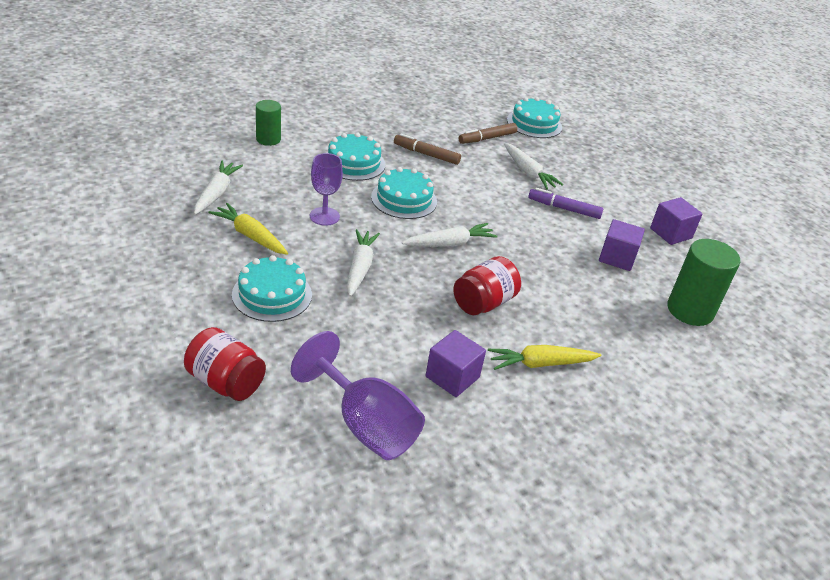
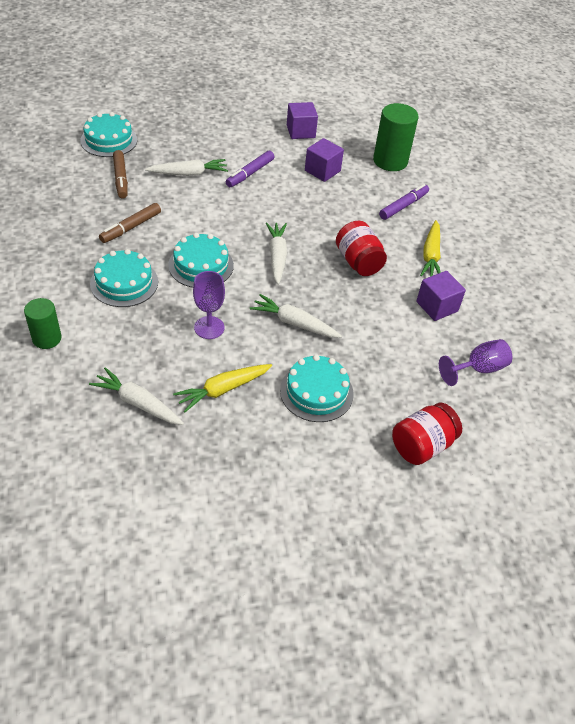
camera: 70 degrees left, 10 degrees up
(365, 425) = (478, 369): purple goblet -> purple goblet, size x0.64
(613, 330) = (403, 206): none -> purple marker

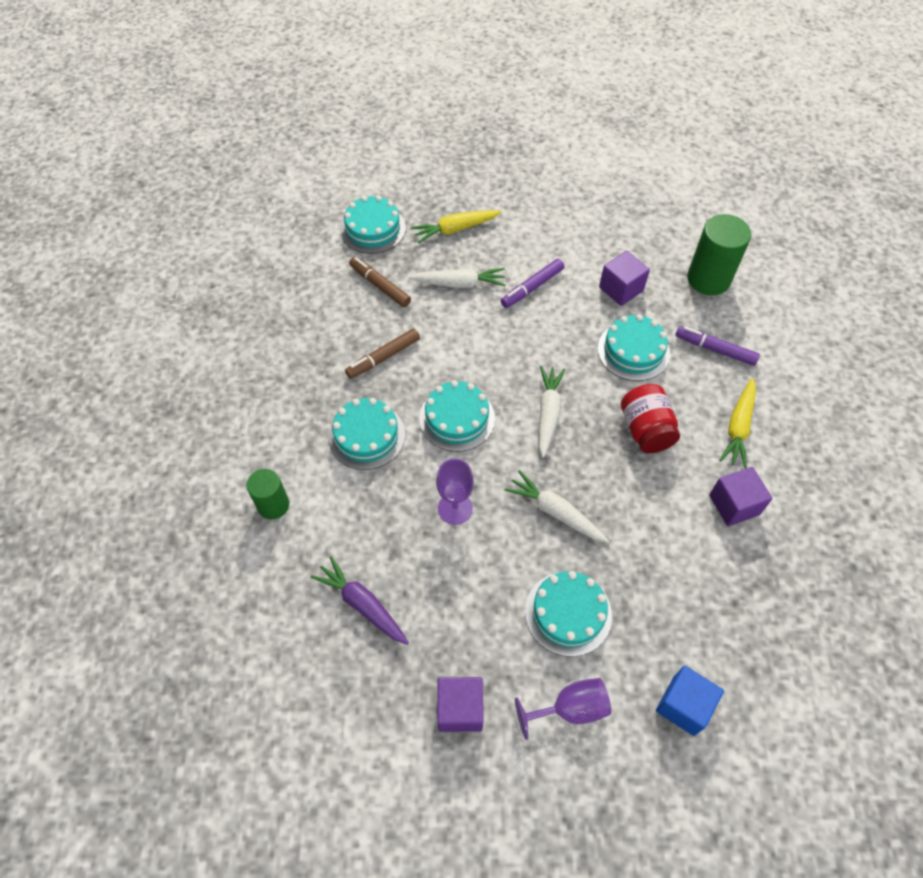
camera: 15 degrees right, 10 degrees up
(121, 178) = (380, 286): brown marker -> brown marker turned 135 degrees clockwise
(138, 403) = (362, 605): white carrot -> purple carrot
(223, 390) = (460, 597): yellow carrot -> yellow carrot (455, 229)
(300, 131) = (602, 227): purple cube -> purple cube (460, 709)
(339, 211) = (633, 351): none -> turquoise cake
(403, 206) = (715, 349): purple marker -> purple marker turned 120 degrees counterclockwise
(422, 445) = (683, 705): red jar -> blue cube
(478, 369) = (772, 603): purple goblet -> purple goblet (570, 708)

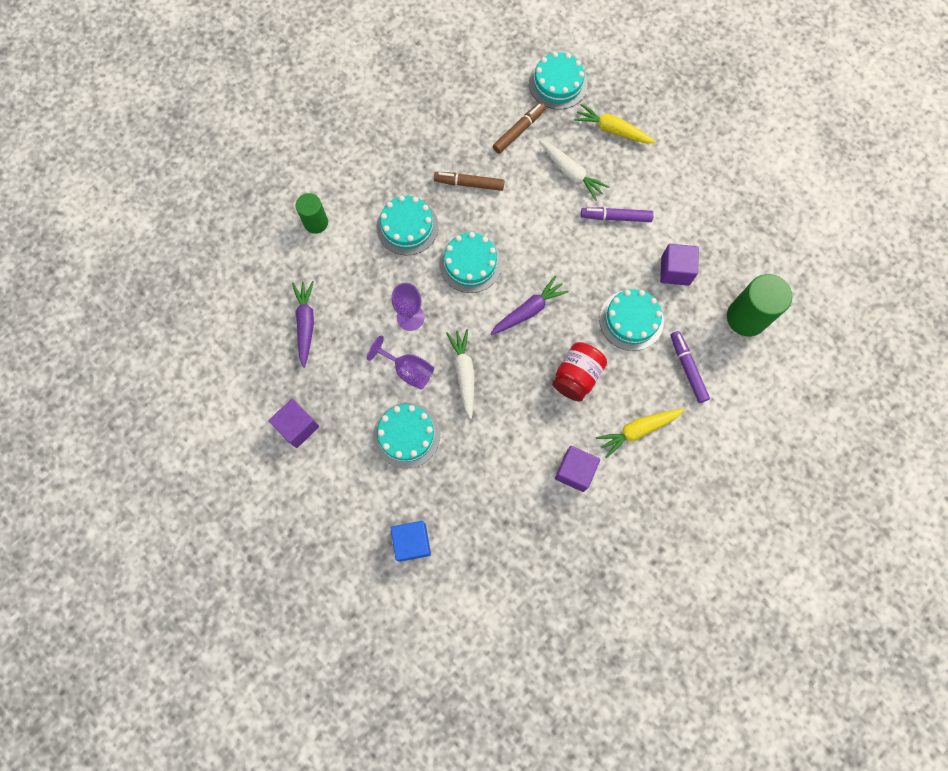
camera: 45 degrees right, 15 degrees up
(380, 286) = (519, 131): brown marker -> brown marker turned 45 degrees clockwise
(548, 413) = (528, 311): white carrot -> purple carrot
(570, 708) = (352, 483): purple goblet -> purple goblet (408, 370)

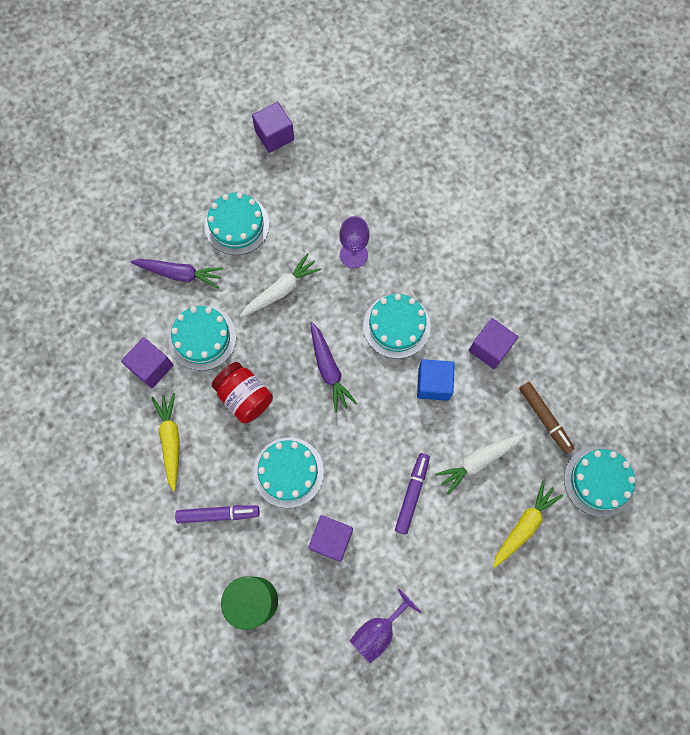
camera: 105 degrees right, 0 degrees up
(305, 324) = (373, 160): purple carrot -> purple carrot (179, 274)
(316, 222) = (480, 190): green cylinder -> none
(407, 227) = (454, 274): turquoise cake -> turquoise cake (202, 338)
(408, 370) = (299, 240): purple goblet -> purple goblet (378, 631)
(412, 542) = (138, 207): blue cube -> blue cube (433, 384)
(464, 373) = (281, 290): white carrot -> white carrot turned 45 degrees counterclockwise
(469, 184) = (490, 348): brown marker -> purple cube

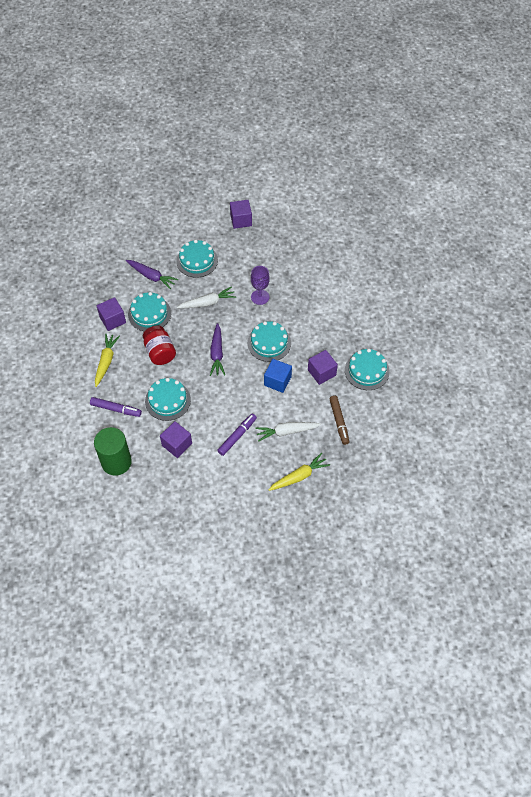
camera: 20 degrees right, 15 degrees down
(378, 631) = (183, 503): purple goblet -> none
(599, 481) = (358, 467): turquoise cake -> turquoise cake (367, 371)

